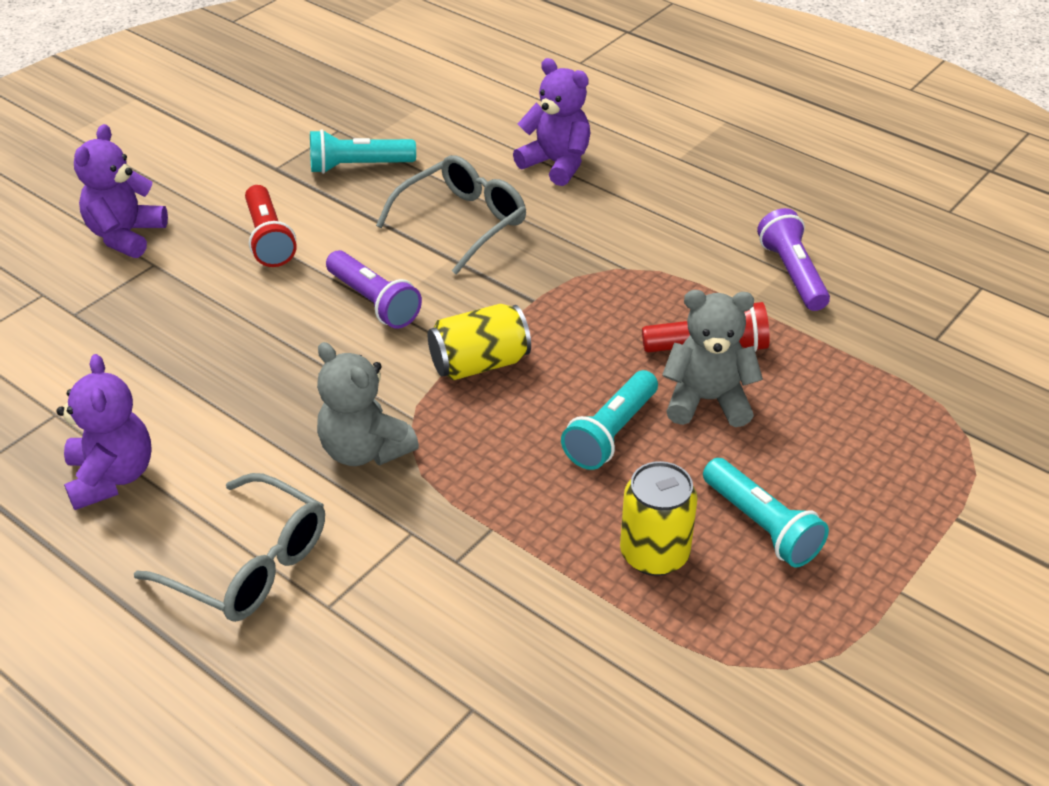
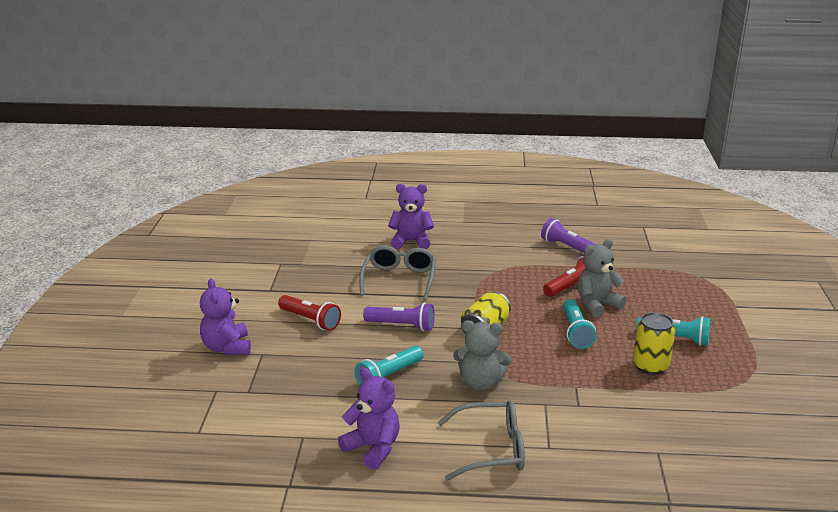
camera: 35 degrees left, 15 degrees down
(358, 166) = (314, 274): turquoise flashlight -> turquoise flashlight (389, 376)

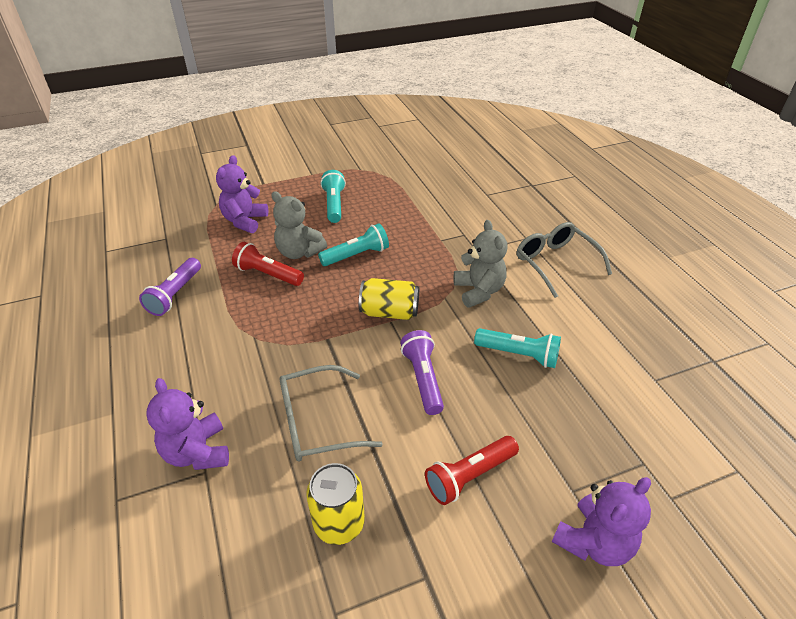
camera: 115 degrees left, 15 degrees up
(310, 320) = (470, 476): red flashlight -> red flashlight turned 135 degrees counterclockwise
(373, 448) = (620, 327): purple teddy bear -> purple teddy bear (245, 221)
(650, 366) = (384, 210): yellow can -> yellow can (339, 523)

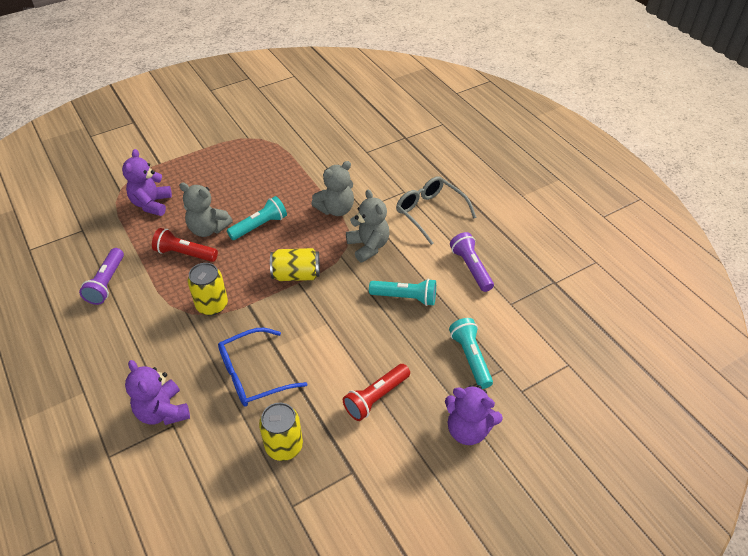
camera: 10 degrees left, 5 degrees up
(285, 333) = (212, 305): none -> yellow can
(317, 423) = (253, 375): grey glasses -> blue glasses
(334, 205) = (230, 178): turquoise flashlight -> turquoise flashlight (470, 358)
(423, 379) = (332, 328): purple flashlight -> purple flashlight (471, 268)
(445, 248) = (336, 209): none -> grey teddy bear
(594, 542) = (468, 429): purple teddy bear -> purple teddy bear turned 75 degrees clockwise

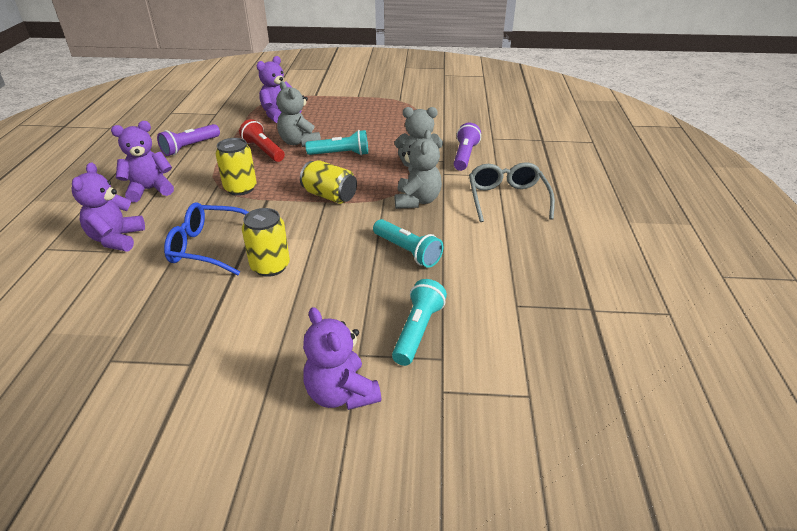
camera: 35 degrees right, 10 degrees down
(128, 348) = (150, 190): none -> purple teddy bear
(284, 446) = (164, 310): yellow can -> yellow can (270, 266)
(376, 397) = (286, 316): red flashlight -> none
(471, 268) = (503, 257): purple flashlight -> purple flashlight (464, 156)

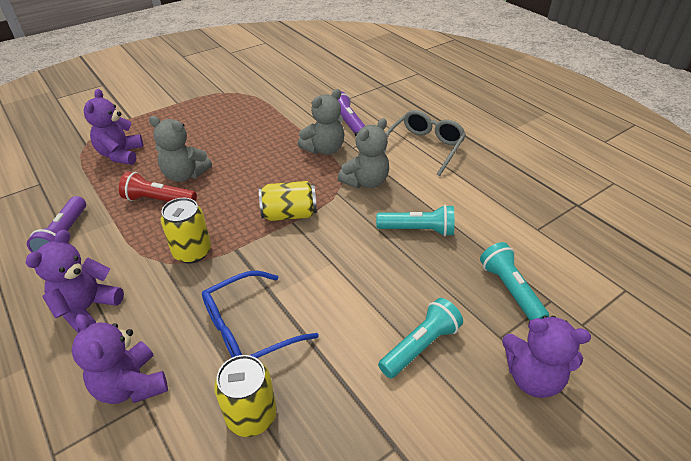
camera: 40 degrees left, 5 degrees up
(270, 266) = (332, 311): yellow can -> yellow can (251, 415)
(340, 154) = (242, 169): turquoise flashlight -> turquoise flashlight (420, 346)
(417, 201) = (365, 182): grey teddy bear -> grey teddy bear turned 75 degrees clockwise
(507, 199) = (425, 147): grey glasses -> grey glasses turned 75 degrees clockwise

